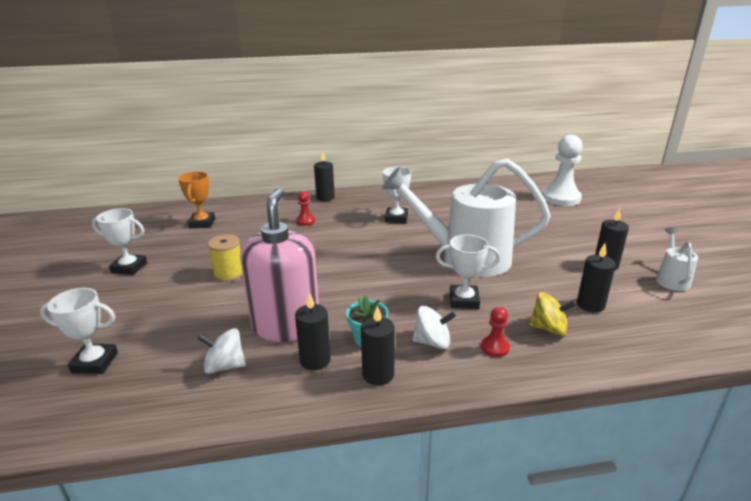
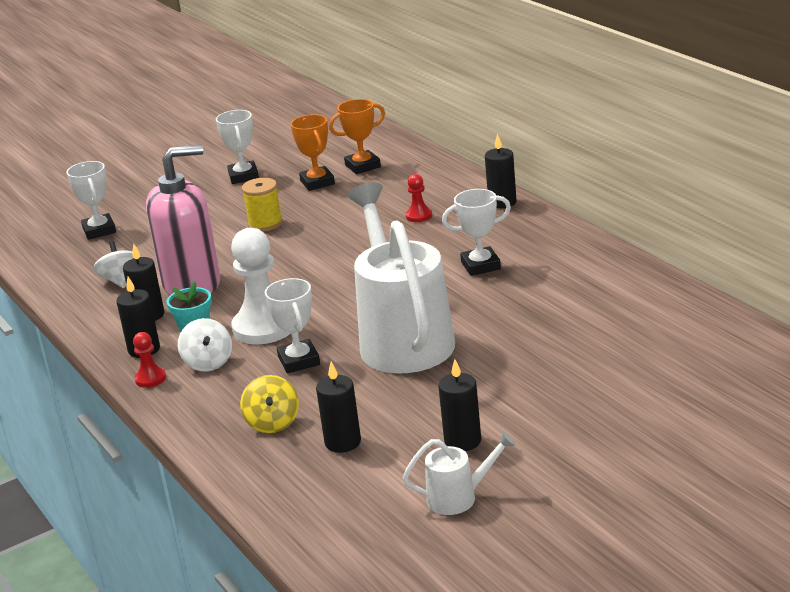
camera: 70 degrees right, 0 degrees up
(197, 242) = (317, 182): none -> orange trophy
(495, 347) = (218, 398): red pawn -> red pawn (150, 379)
(561, 198) = (690, 371): white pawn -> white pawn (264, 327)

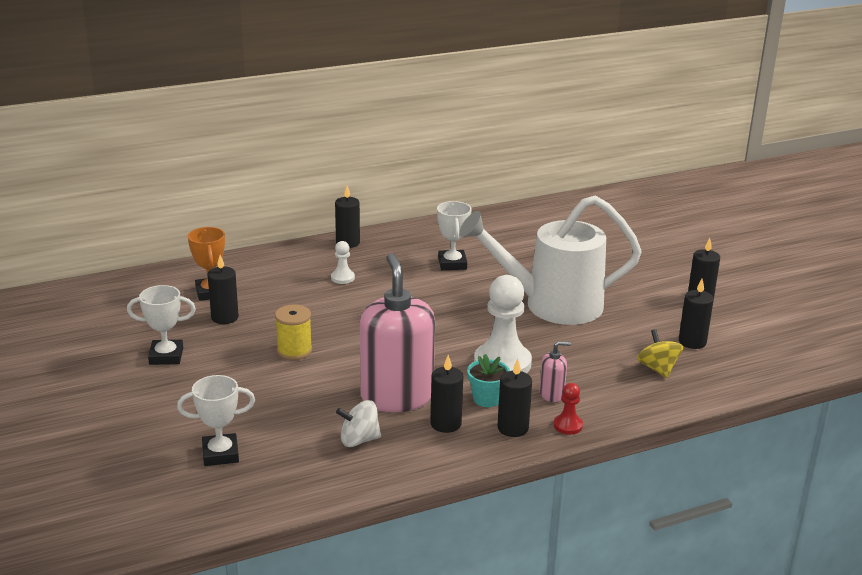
camera: 85 degrees left, 0 degrees up
(208, 362) = (551, 394): white spinning top -> pink soap dispenser
(272, 423) = (658, 369): yellow spinning top -> yellow spinning top turned 105 degrees counterclockwise
(299, 361) = (567, 351): white trophy -> none
(317, 182) = (225, 317): orange trophy -> black candle
(419, 216) = (342, 278): red pawn -> white pawn
(459, 497) = (766, 307): white watering can -> none

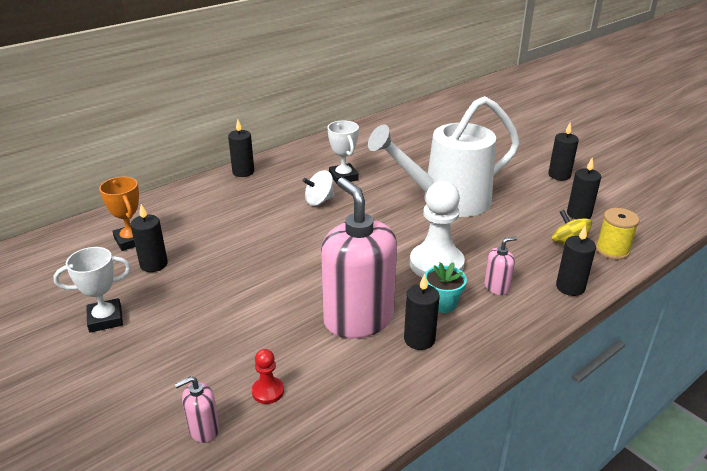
camera: 15 degrees left, 5 degrees up
(220, 454) = (204, 429): white trophy -> pink soap dispenser
(294, 351) = (237, 287): yellow spool -> yellow spool (612, 250)
(342, 278) = (252, 205): white pawn -> none
(359, 440) = (344, 377): white spinning top -> white spinning top (319, 201)
(513, 428) = (483, 331): black candle -> black candle (570, 287)
(568, 425) = (530, 317): red pawn -> red pawn (268, 391)

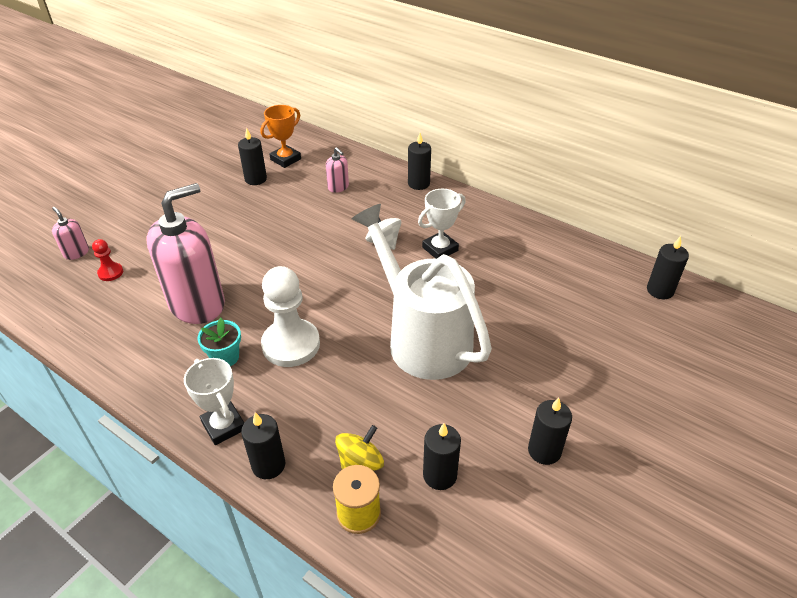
camera: 75 degrees right, 10 degrees up
(105, 319) = (187, 179): white trophy -> white trophy (224, 426)
(419, 339) = (172, 347): black candle -> black candle (660, 290)
(497, 287) = (258, 397): pink soap dispenser -> pink soap dispenser (338, 187)

